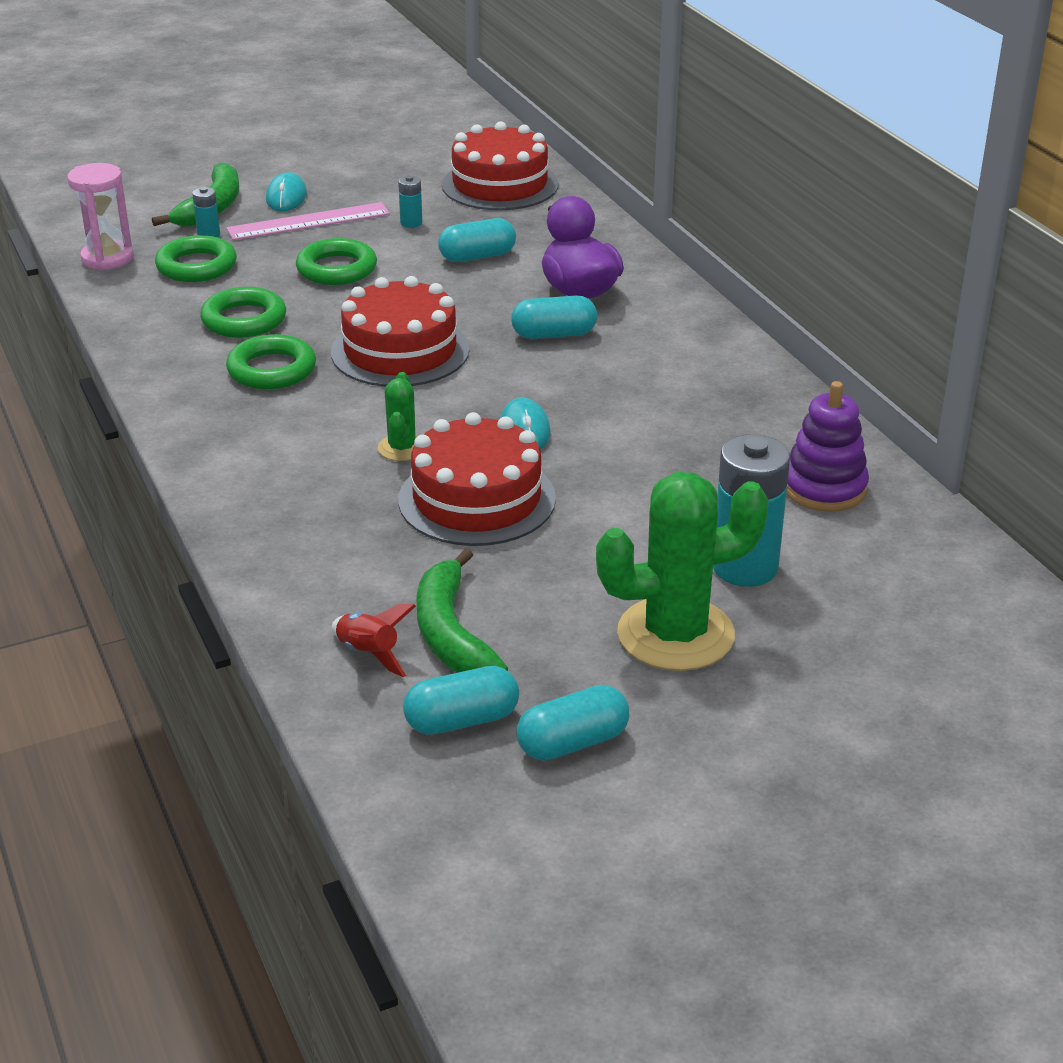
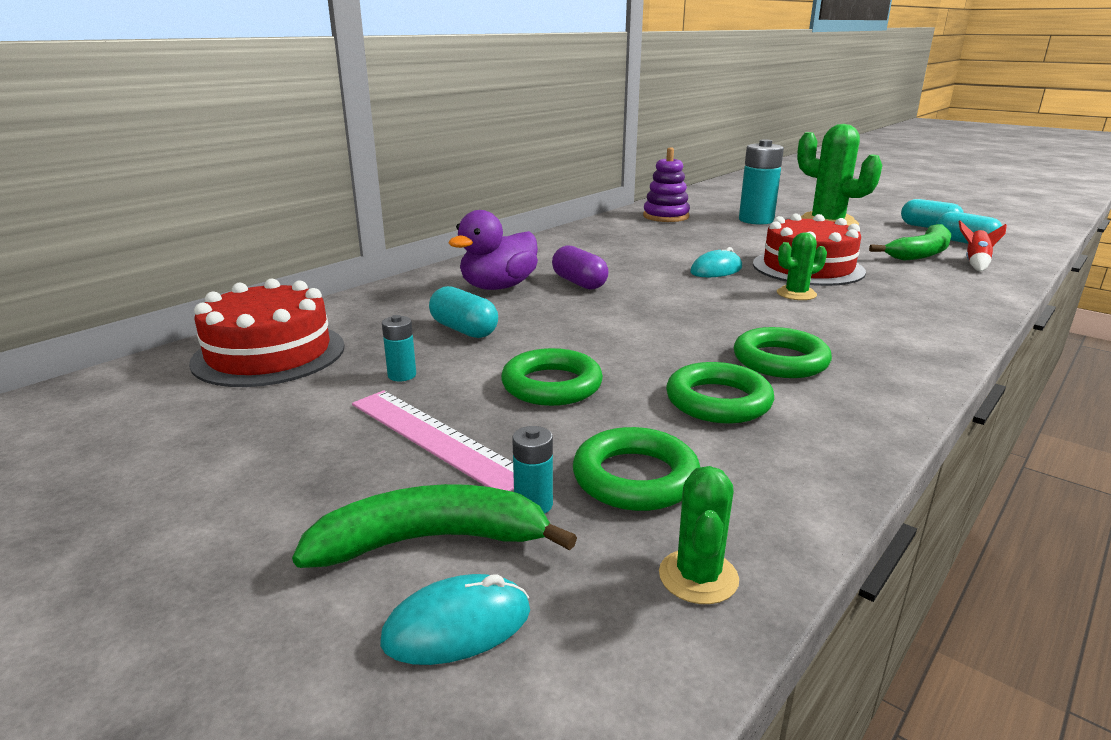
camera: 115 degrees left, 10 degrees down
(107, 258) = (698, 577): pink hourglass -> green cactus
(286, 197) = (357, 481): turquoise mouse -> turquoise mouse (457, 626)
(400, 351) = (673, 322): red cake -> none
(554, 334) = (579, 283): turquoise capsule -> purple capsule

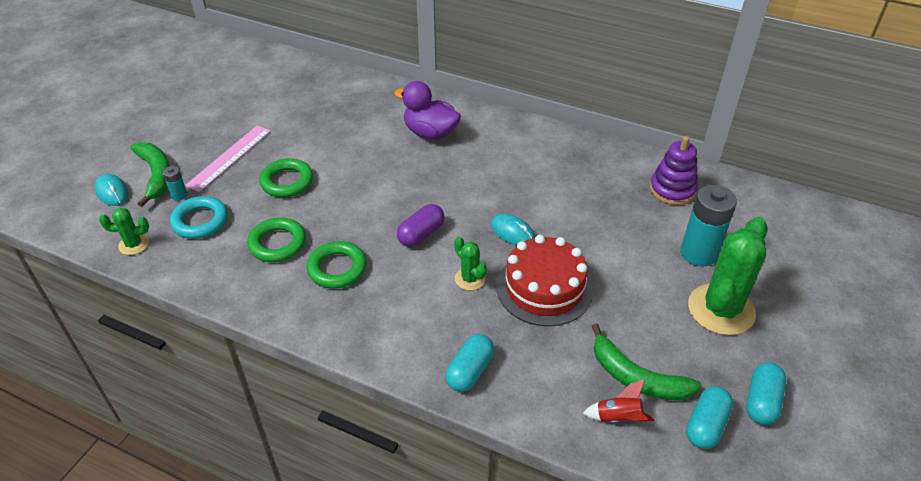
camera: 75 degrees right, 20 degrees up
(269, 354) = (307, 85): red cake -> none
(402, 375) = (290, 131): turquoise battery -> none
(464, 330) = (353, 136): turquoise capsule -> turquoise capsule (470, 371)
(579, 283) = (452, 166): purple capsule -> purple capsule (421, 234)
(635, 478) = (200, 221): green ring -> turquoise ring

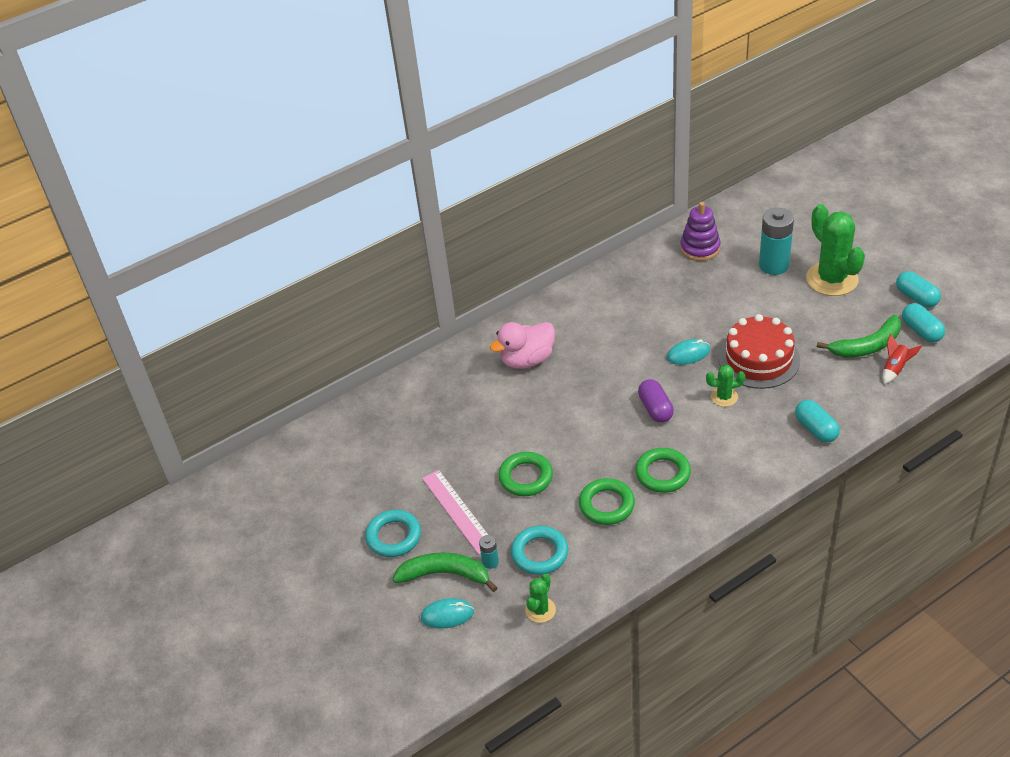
camera: 55 degrees left, 0 degrees up
(187, 134) = (394, 536): none -> turquoise ring
(430, 133) = (527, 360): purple duck -> pink duck

